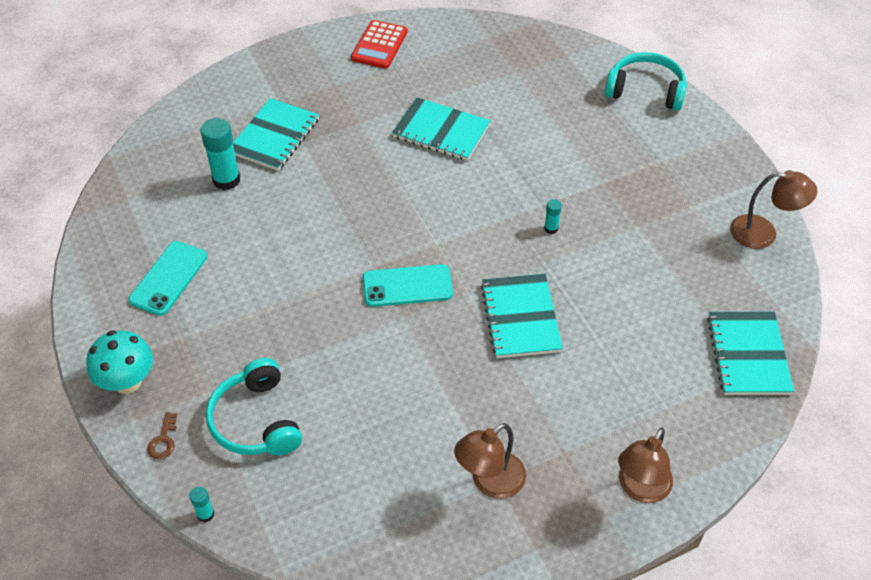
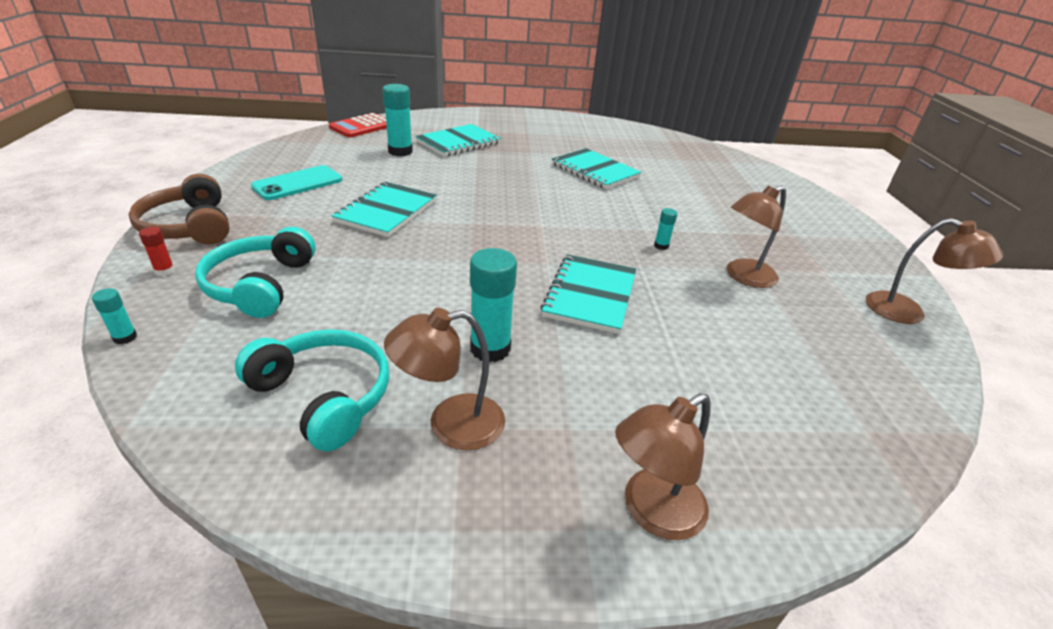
camera: 20 degrees right, 15 degrees down
(127, 382) = (189, 226): turquoise mushroom -> brown headphones
(163, 440) = (165, 271): brown key -> red glue stick
(379, 45) = (577, 125): red calculator -> red calculator (362, 126)
(407, 286) = (492, 242): turquoise phone -> none
(476, 406) = (490, 348): none -> turquoise glue stick
(631, 241) = (743, 277): none -> brown lamp
(645, 90) = (798, 193): turquoise headphones -> turquoise headphones (324, 396)
(748, 355) = (866, 413): turquoise notebook -> turquoise notebook (387, 211)

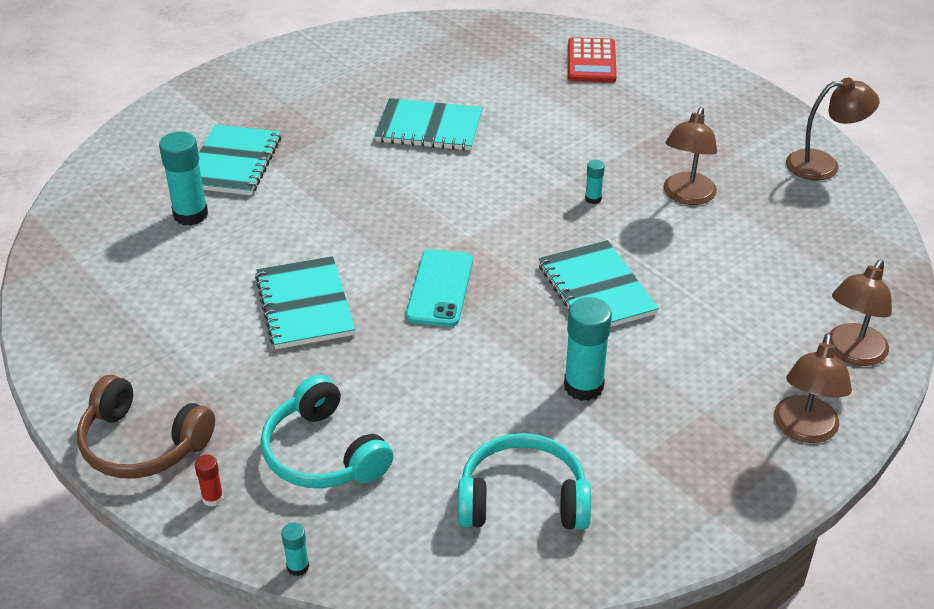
camera: 35 degrees left, 5 degrees up
(298, 183) = (155, 326): turquoise phone -> turquoise phone (440, 288)
(362, 126) = (80, 199): red calculator -> red calculator (591, 61)
(451, 425) = (632, 459): brown lamp -> brown lamp (852, 353)

